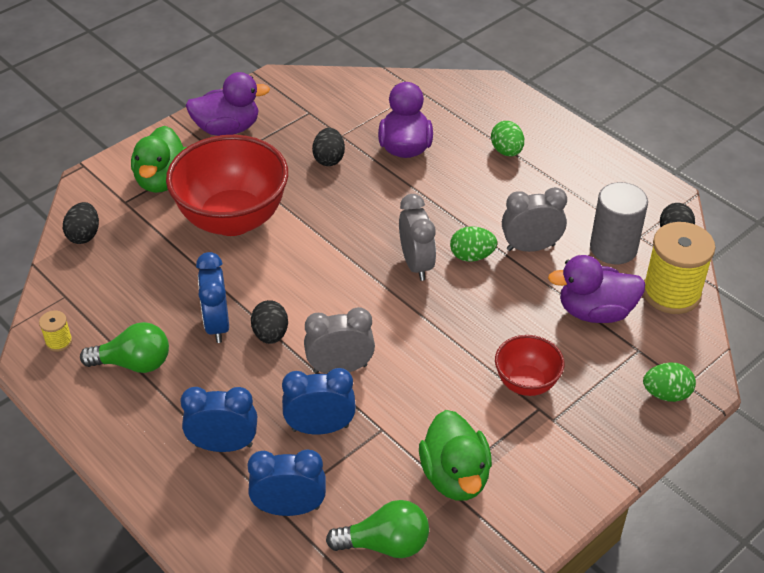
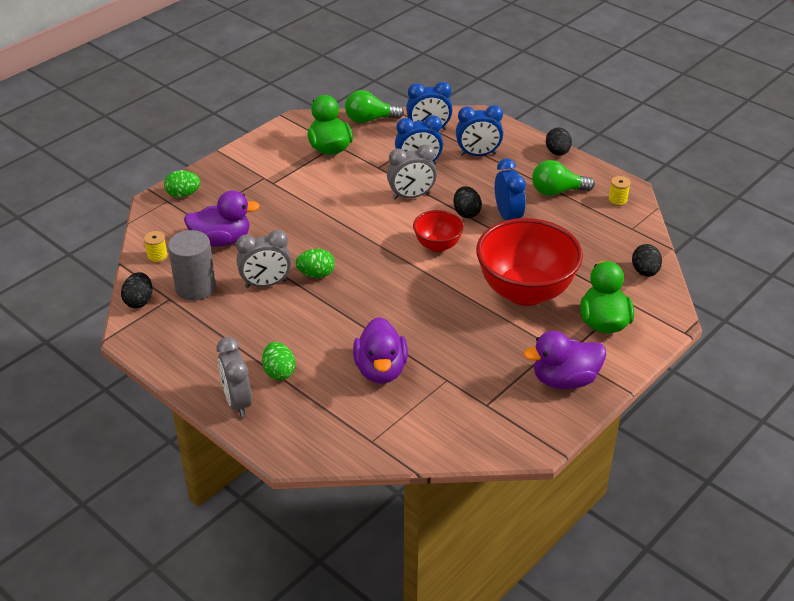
camera: 175 degrees right, 5 degrees down
(329, 159) = (453, 353): black egg -> black egg (557, 152)
(416, 264) = (362, 265): grey clock -> grey clock (237, 402)
(526, 383) = (280, 195): red bowl -> red bowl (437, 246)
(671, 293) = (157, 256): yellow spool -> yellow spool, size x0.44

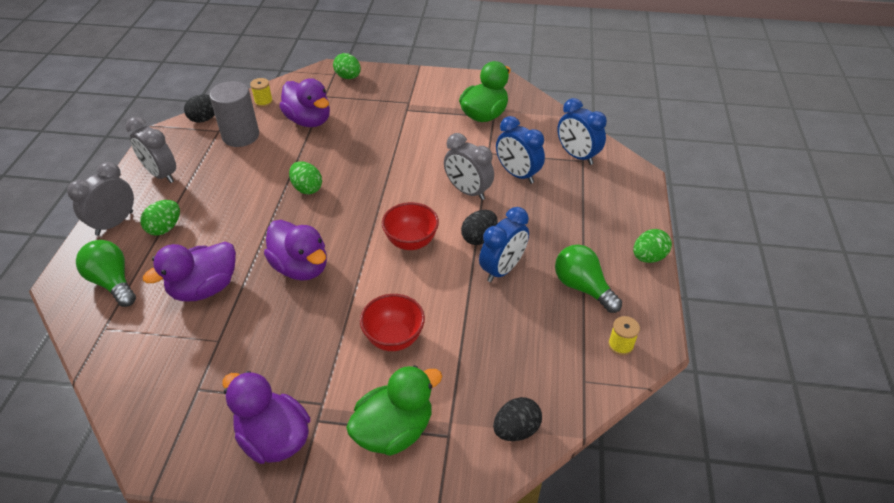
camera: 55 degrees right, 5 degrees up
(266, 284) = (273, 168): grey clock -> grey clock (161, 174)
(370, 120) = (550, 116): green light bulb -> green light bulb (113, 282)
(409, 310) = (301, 267): none -> purple duck
(478, 154) = (578, 203): blue clock -> none
(525, 292) = (394, 338): red bowl -> red bowl, size x0.51
(557, 152) = (648, 257): black egg -> green egg

